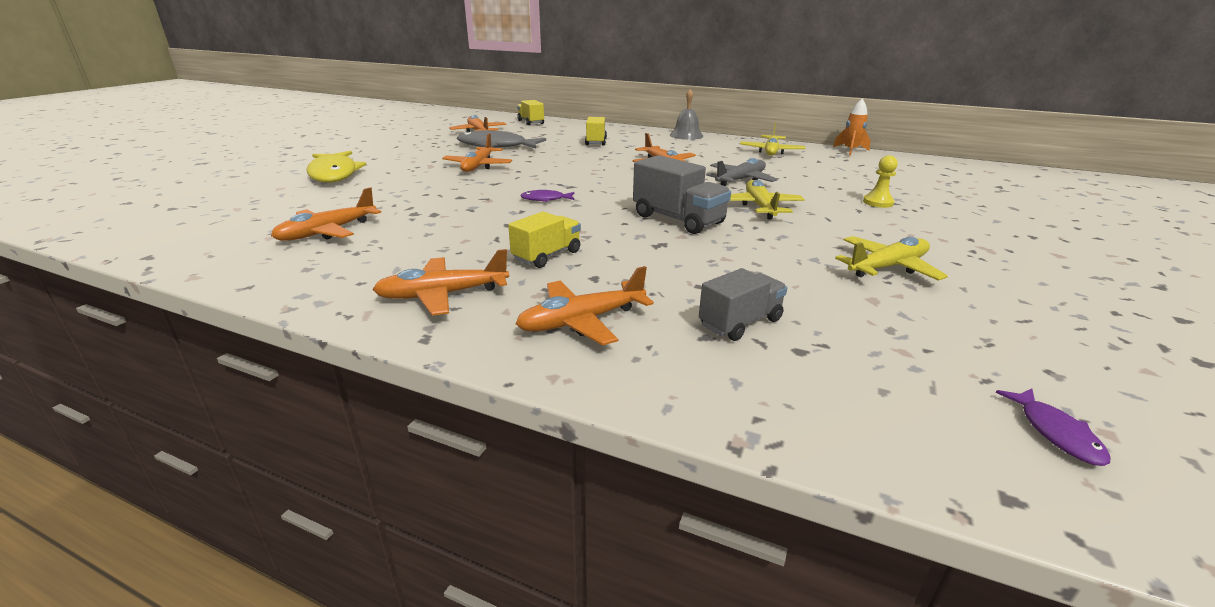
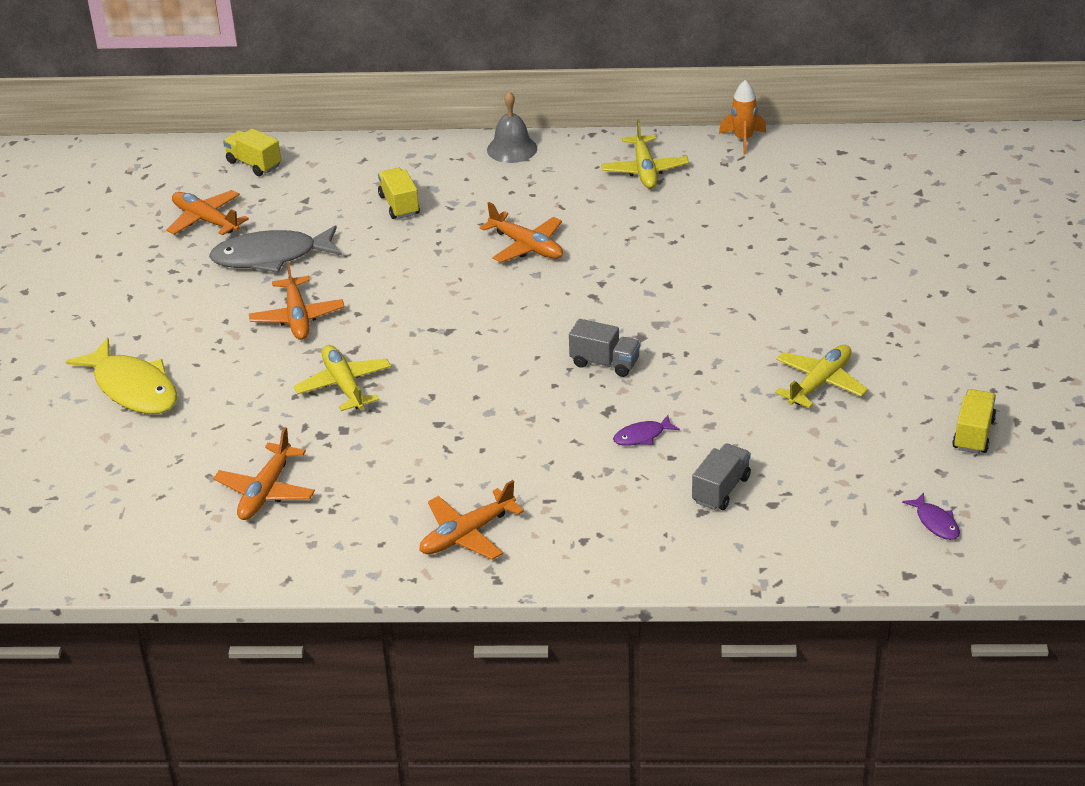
camera: 20 degrees left, 10 degrees up
(545, 199) = (440, 366): purple fish -> purple fish (642, 436)
(547, 256) = (515, 459): yellow truck -> yellow truck (973, 434)
(582, 321) = (601, 526): orange plane -> none
(678, 219) = (605, 363): grey truck -> grey truck, size x0.66
(740, 180) = (635, 259): grey plane -> none
(760, 207) = (678, 314): yellow plane -> yellow plane (344, 385)
(878, 202) = (795, 268): yellow pawn -> none

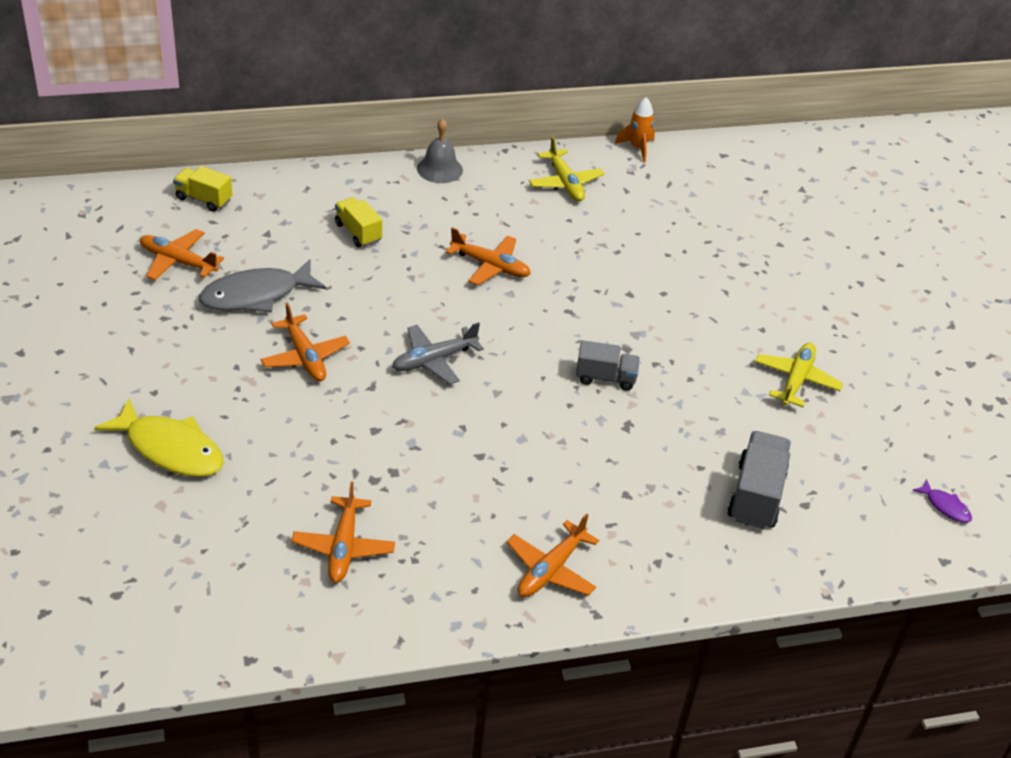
camera: 20 degrees left, 5 degrees up
(344, 385) = (376, 425): yellow plane -> none
(428, 331) = (434, 360): none -> grey plane
(642, 436) = (667, 449): purple fish -> none
(721, 489) = (756, 495): grey truck -> grey truck, size x1.52
(973, 434) = (940, 417): yellow truck -> none

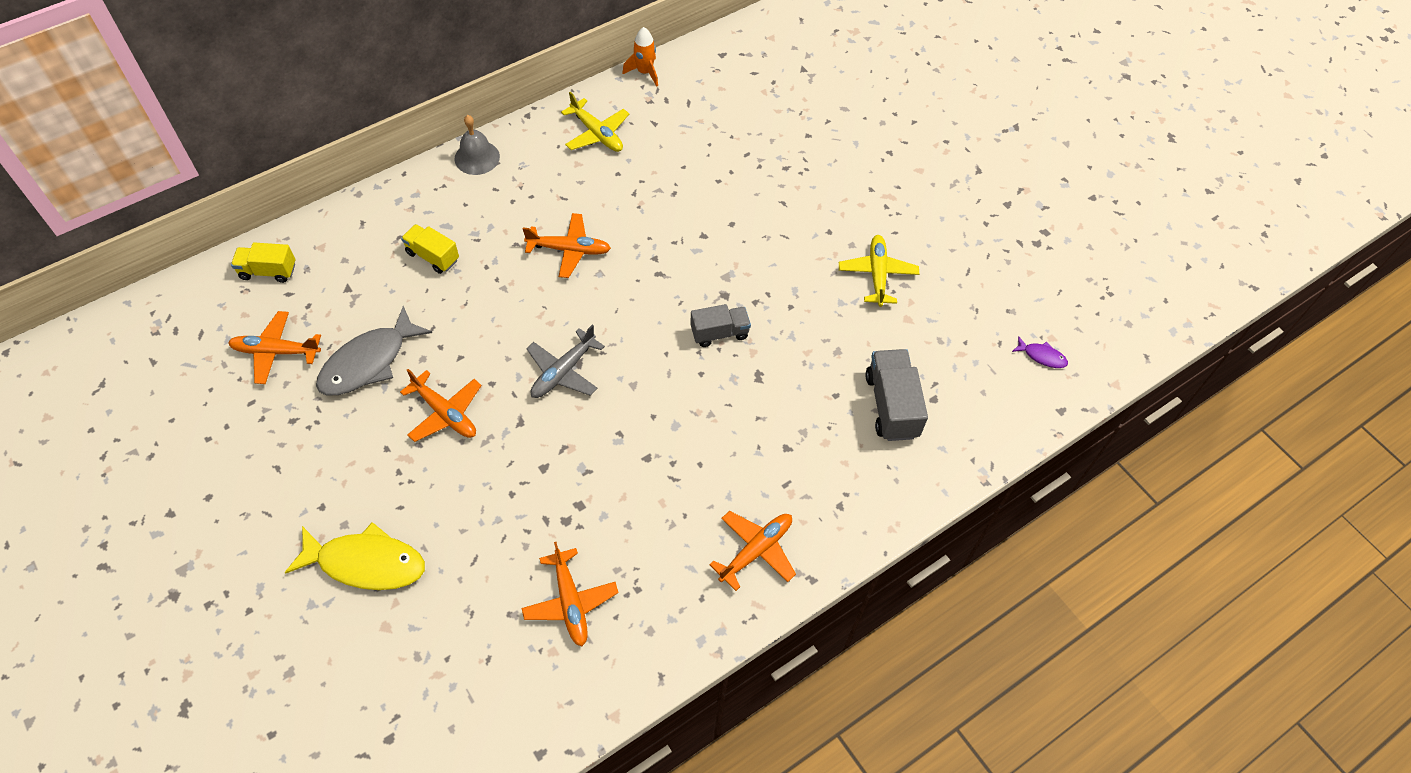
camera: 20 degrees left, 15 degrees up
(550, 570) = (756, 550): orange plane -> orange plane turned 150 degrees counterclockwise

